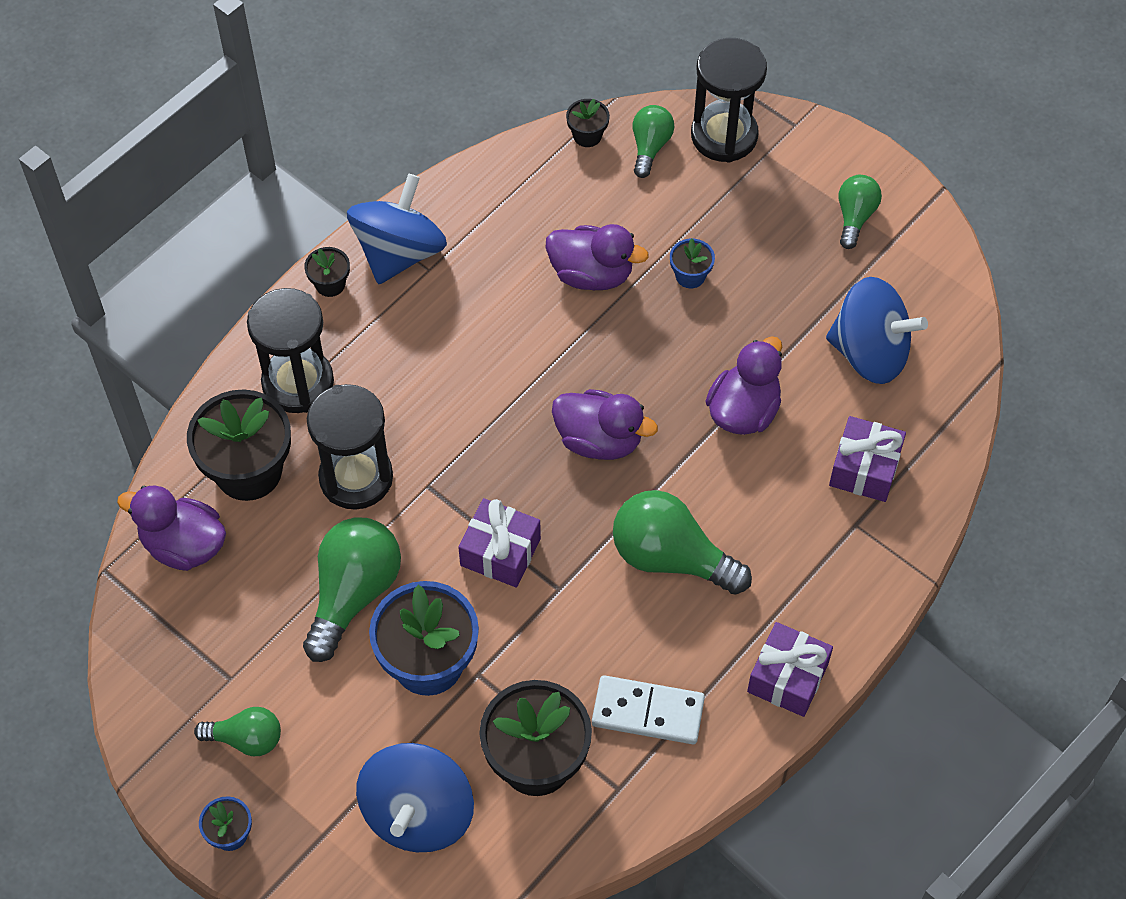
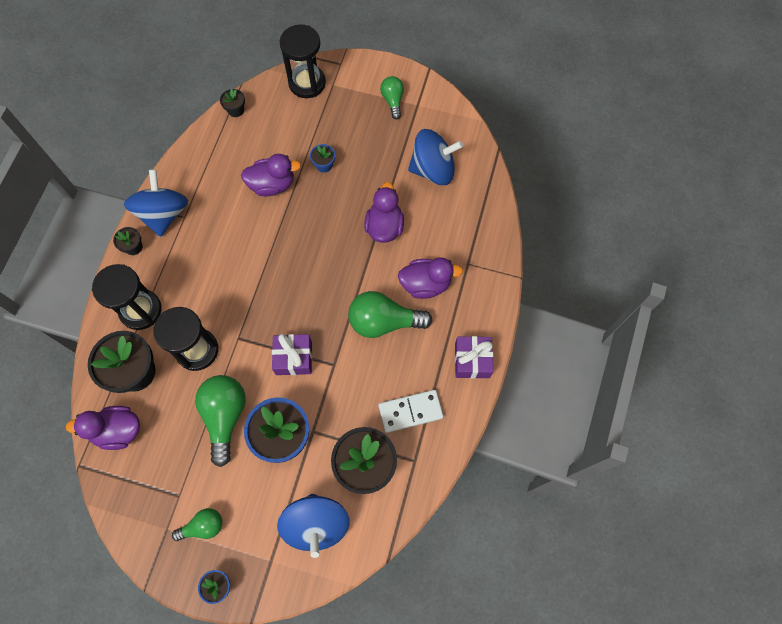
camera: 25 degrees left, 10 degrees up
(599, 440) = (317, 274): purple duck -> purple duck (425, 284)
(650, 147) = (271, 104): green light bulb -> none
(864, 469) = (458, 232): purple gift -> none

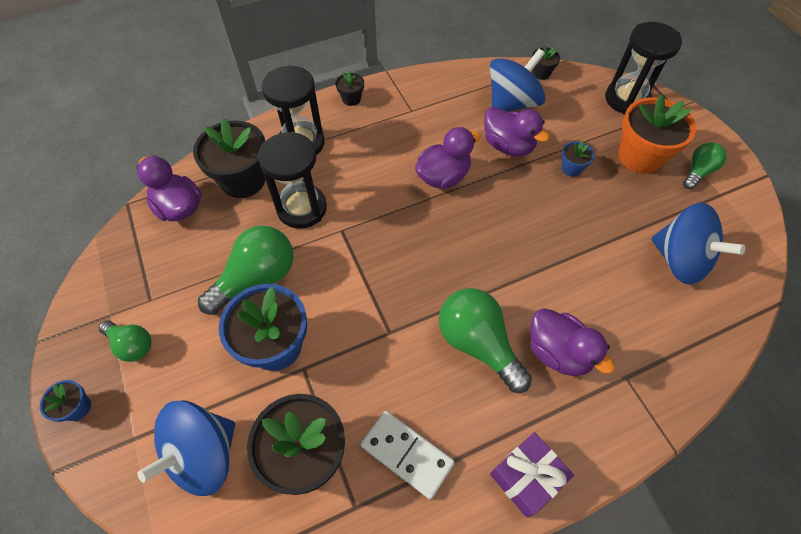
camera: 50 degrees right, 10 degrees down
(164, 214) = (399, 96): blue spinning top -> blue spinning top (512, 103)
(294, 358) = (364, 291): purple gift -> none
(353, 120) = (639, 157): none -> orange flower pot
(384, 227) = (573, 264): purple duck -> purple duck (443, 176)

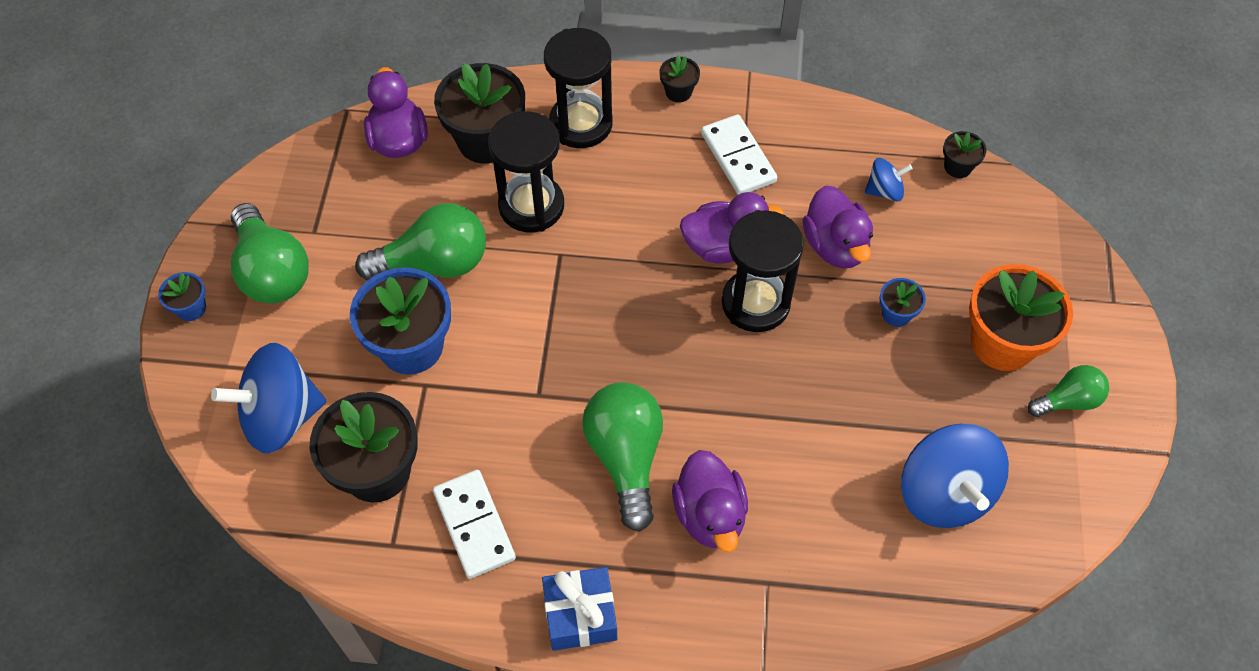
camera: 30 degrees right, 0 degrees up
(132, 345) = (272, 271): green light bulb -> green light bulb, size x1.73
(414, 121) = (738, 157): none -> white domino
(512, 103) = (884, 191): blue spinning top -> blue spinning top, size x0.50
(526, 477) = (580, 615): purple gift -> blue gift
(626, 99) = (1051, 257): black hourglass -> black hourglass (755, 303)

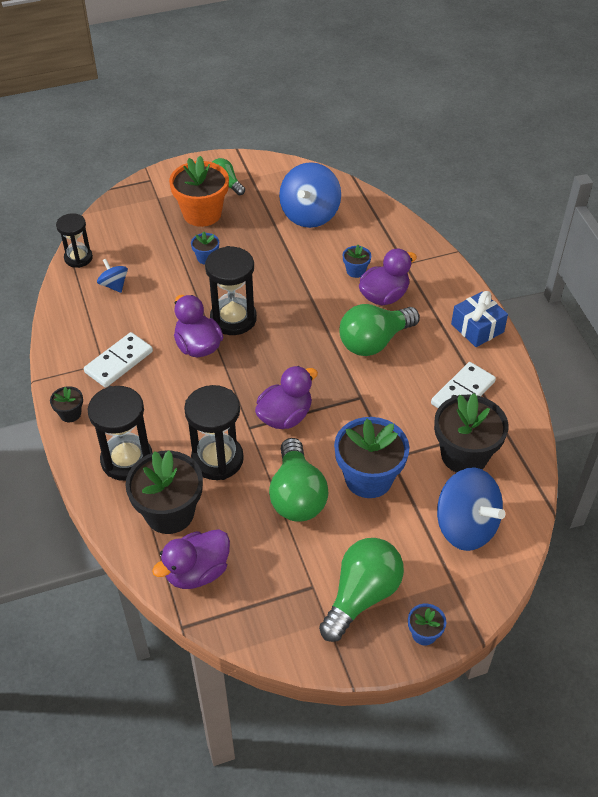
camera: 115 degrees left, 10 degrees down
(434, 263) = (297, 495): green light bulb -> green light bulb turned 150 degrees counterclockwise
(782, 501) = (356, 271): none -> blue flower pot
(835, 246) = (170, 295): purple duck -> purple duck (285, 416)
(944, 493) = (310, 214): blue spinning top -> blue spinning top turned 150 degrees clockwise
(957, 167) = (78, 258): black flower pot -> black hourglass

